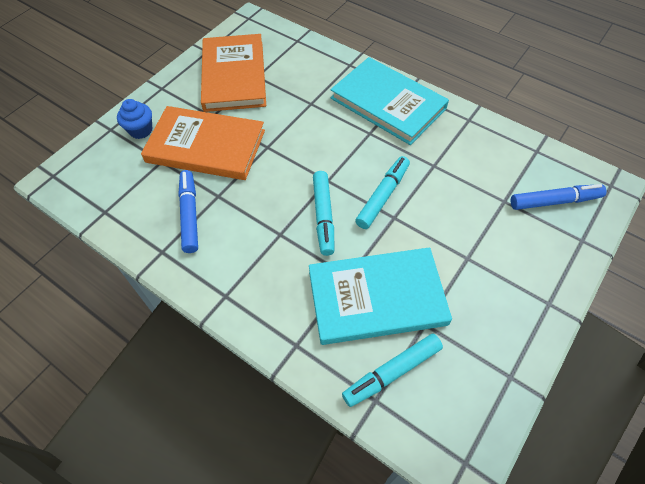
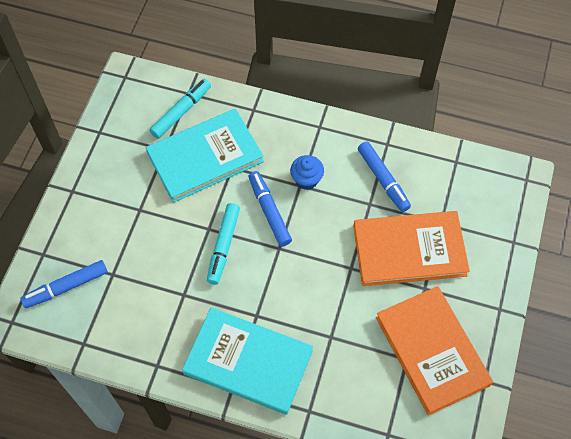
camera: 160 degrees right, 5 degrees up
(141, 130) = (483, 249): blue cupcake -> blue cupcake (306, 179)
(323, 216) = (269, 211): turquoise marker -> blue marker

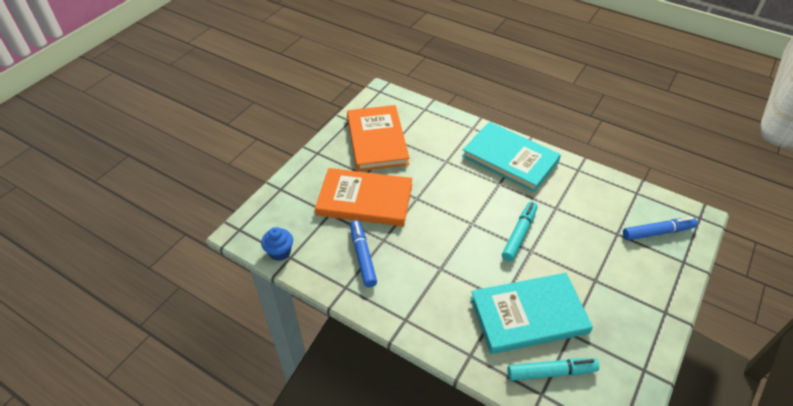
camera: 165 degrees left, 15 degrees down
(181, 112) = (551, 372): turquoise marker -> turquoise marker turned 150 degrees counterclockwise
(269, 211) = (474, 252): blue marker -> none
(306, 179) = (433, 272): blue cupcake -> blue cupcake (280, 252)

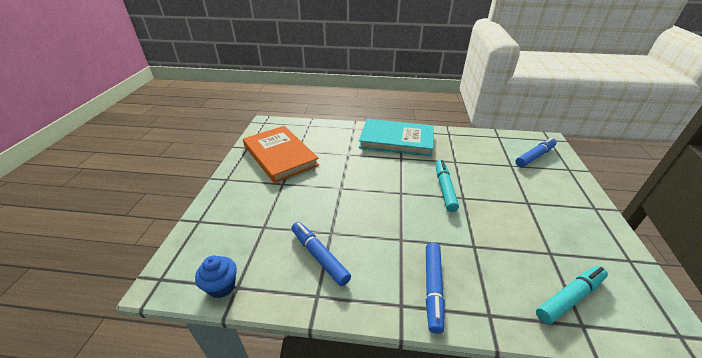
camera: 25 degrees left, 10 degrees down
(365, 200) = (293, 204): orange book -> none
(439, 318) = (433, 288): none -> blue marker
(528, 315) = (506, 251): turquoise book -> none

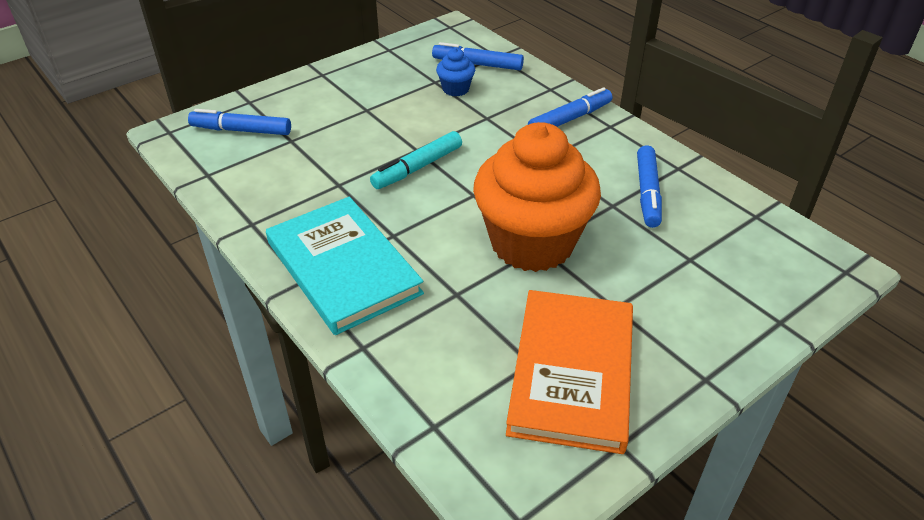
camera: 135 degrees left, 5 degrees up
(221, 286) = (772, 225): blue cupcake -> blue cupcake (455, 89)
(345, 187) = (532, 243): none -> orange cupcake
(569, 297) = (477, 64): turquoise marker -> blue marker

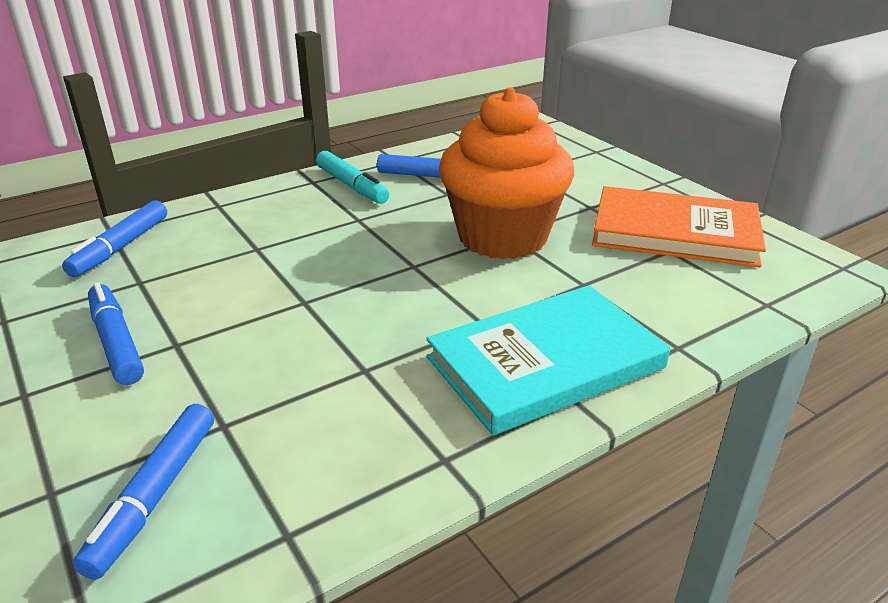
camera: 85 degrees left, 10 degrees down
(417, 168) = (347, 302): turquoise marker -> turquoise marker (352, 186)
(455, 89) = (173, 266): blue cupcake -> none
(570, 119) = (288, 200): blue marker -> blue marker (116, 342)

